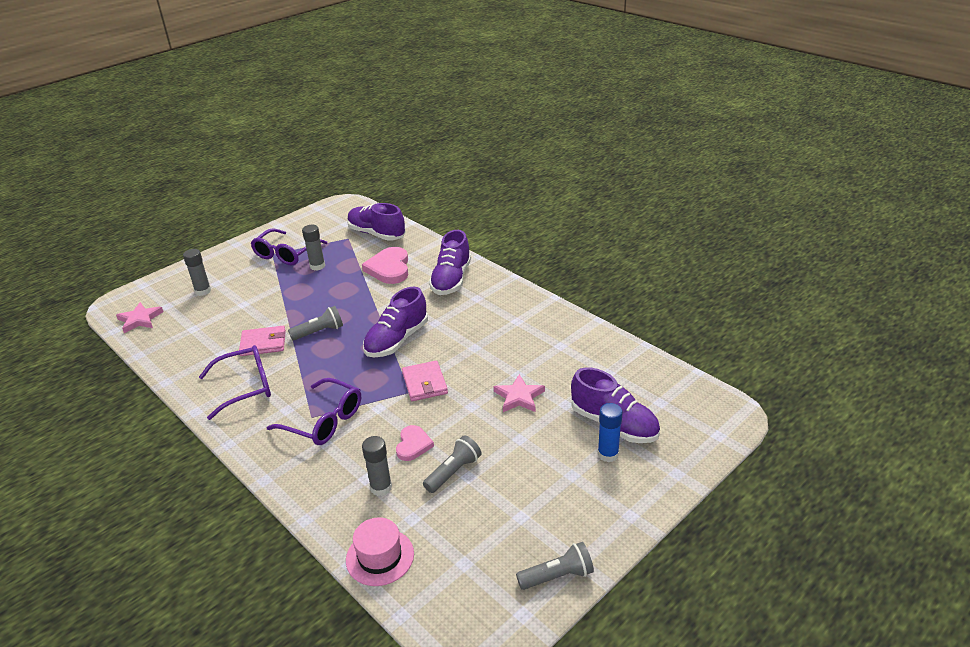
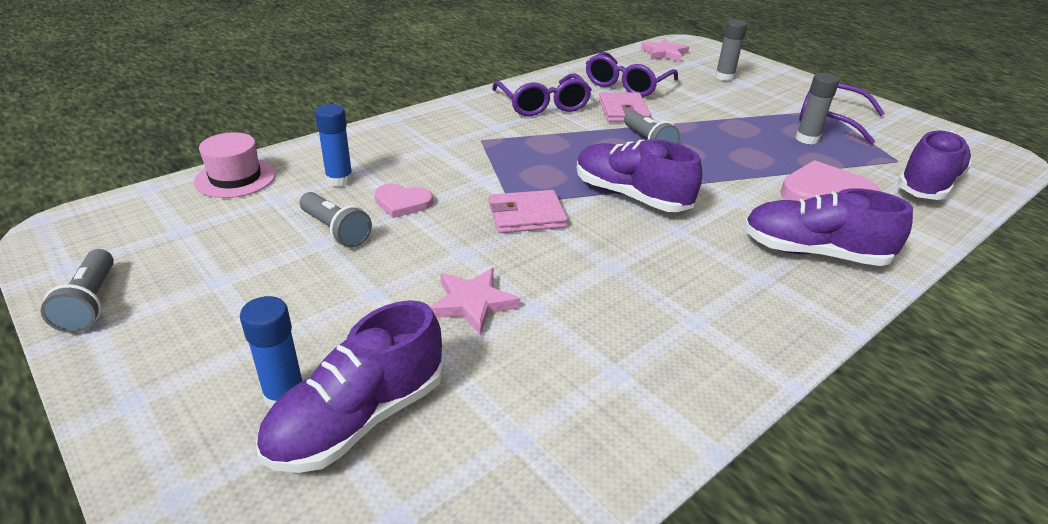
camera: 90 degrees right, 0 degrees up
(323, 420) = (471, 146): purple glasses -> purple glasses (627, 84)
(381, 487) = (339, 180): grey glue stick -> blue glue stick

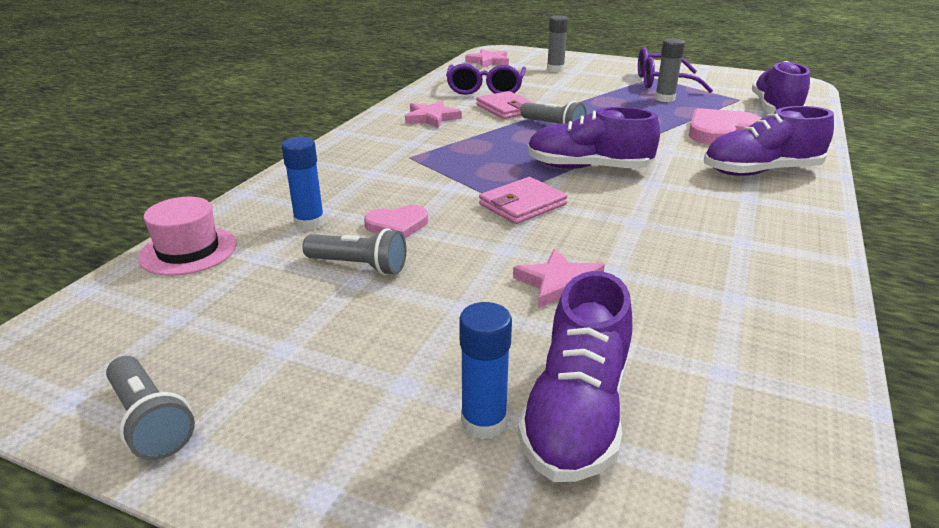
camera: 25 degrees left, 5 degrees down
(542, 104) = (431, 118): purple glasses -> pink star

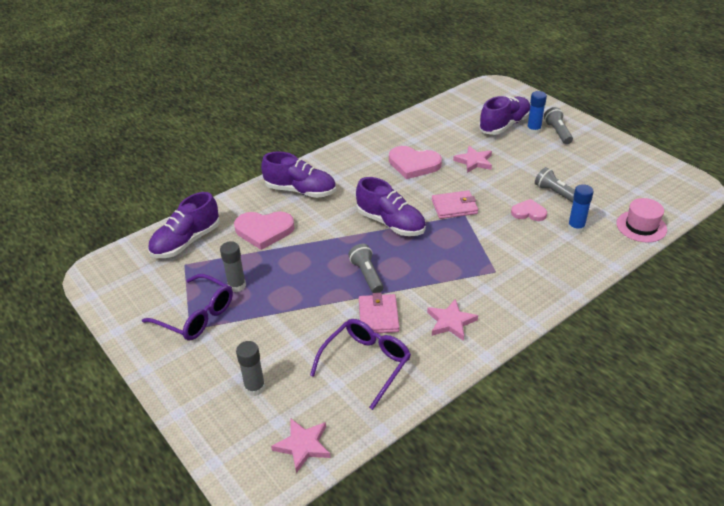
camera: 150 degrees left, 10 degrees up
(150, 421) = (638, 156): grey flashlight -> grey flashlight (557, 132)
(663, 248) = (413, 164): none -> pink heart

